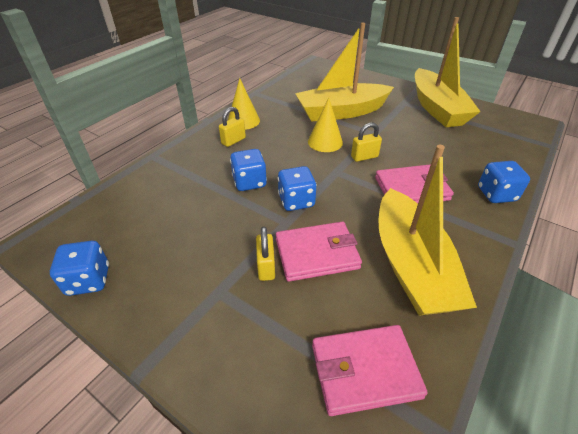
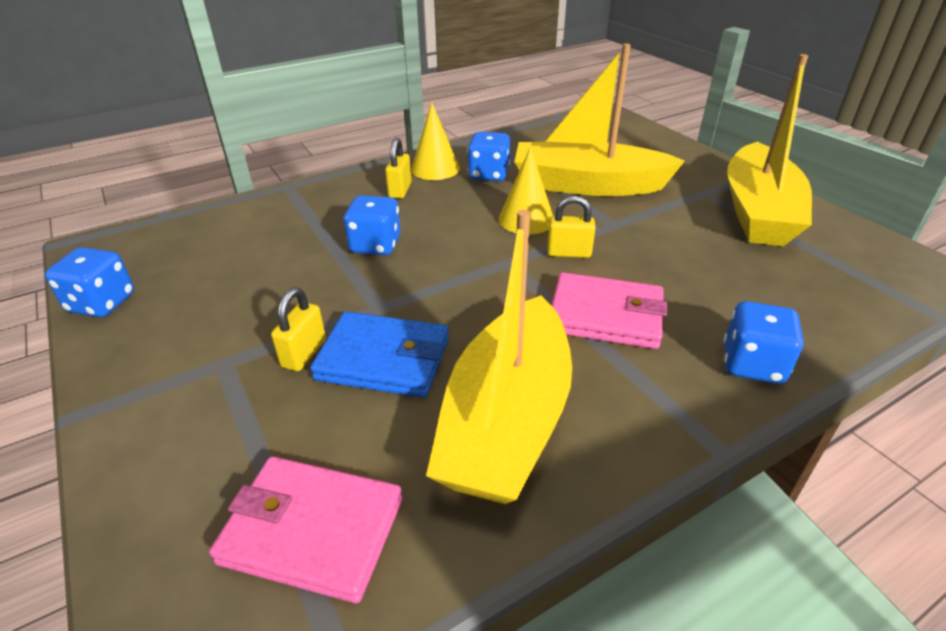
camera: 25 degrees right, 5 degrees down
(233, 141) = (400, 190): yellow padlock -> yellow padlock turned 60 degrees counterclockwise
(296, 201) = (416, 285): blue dice -> blue dice (489, 175)
(316, 254) = (383, 359): pink wallet -> blue wallet

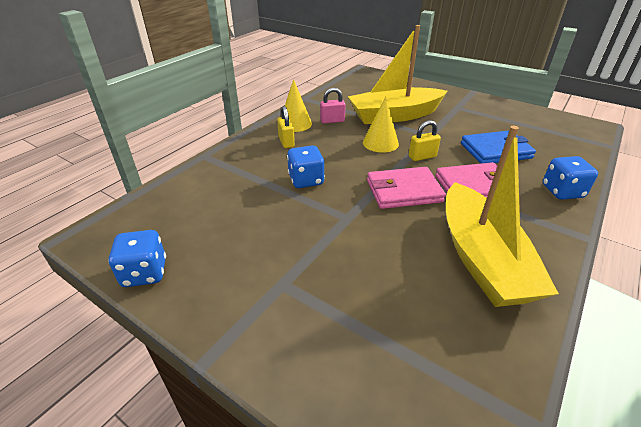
camera: 25 degrees left, 0 degrees up
(304, 353) = (330, 260): yellow padlock -> none
(312, 530) = (443, 361): pink wallet -> pink wallet (404, 191)
(383, 359) = (381, 247): blue wallet -> blue wallet (495, 151)
(489, 175) = (332, 121): blue dice -> pink padlock
(758, 211) = (491, 112): yellow boat -> none

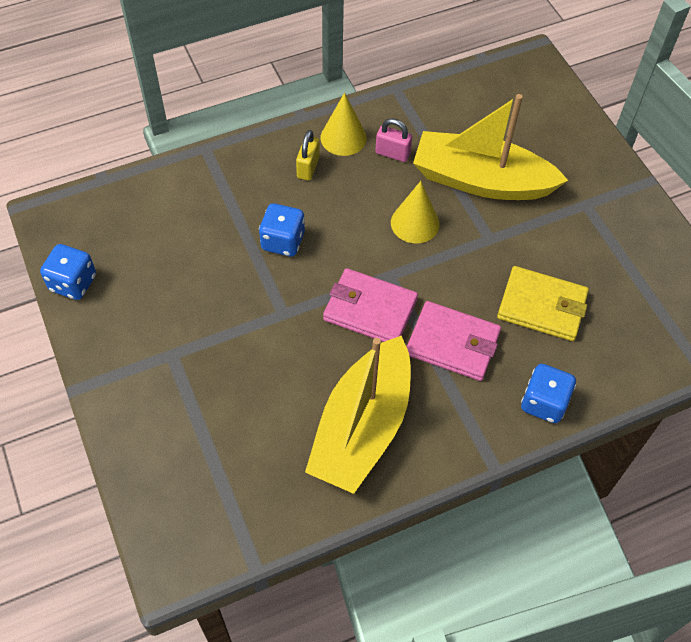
camera: 30 degrees right, 20 degrees up
(422, 157) = (441, 270): yellow padlock -> none
(495, 151) = (542, 306): blue wallet -> yellow wallet

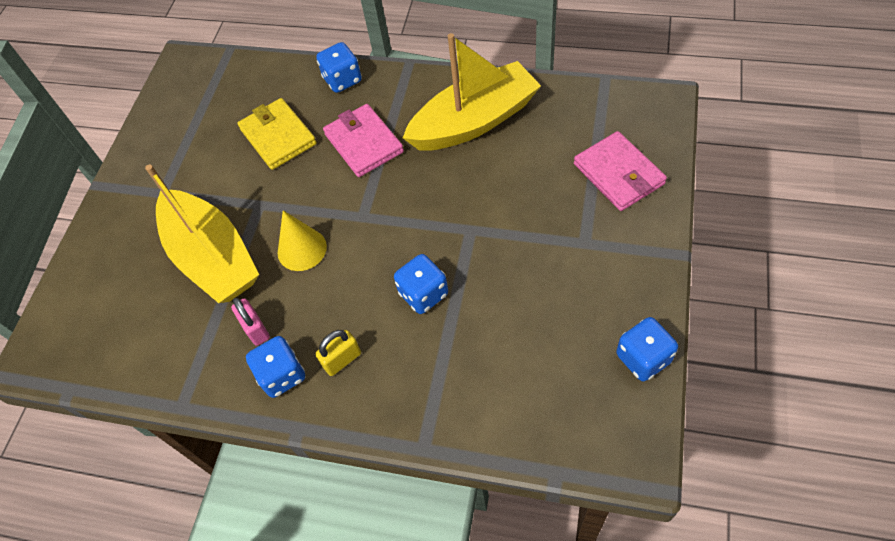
camera: 135 degrees left, 0 degrees up
(343, 137) = (282, 375): yellow cone -> blue dice
(370, 310) = (400, 197): pink wallet -> pink wallet (618, 174)

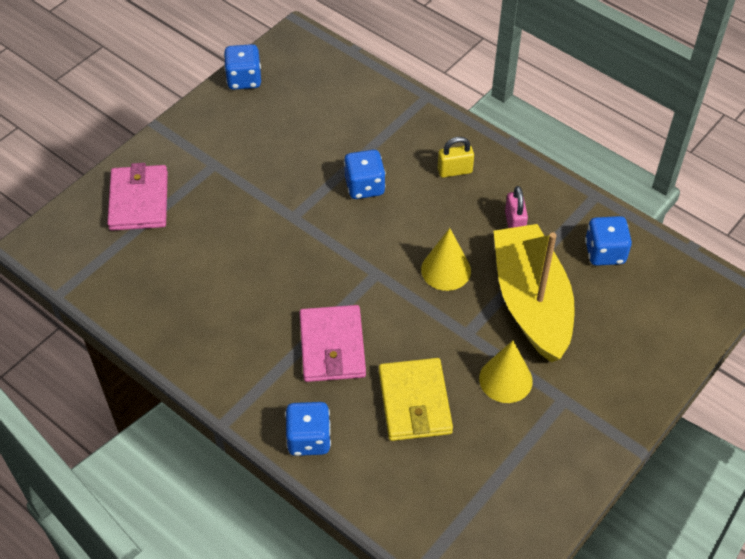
camera: 160 degrees left, 5 degrees down
(213, 185) = (505, 379): none -> yellow cone
(282, 375) = (506, 181): blue dice -> blue dice (604, 252)
(474, 121) = (214, 313): yellow boat -> none

